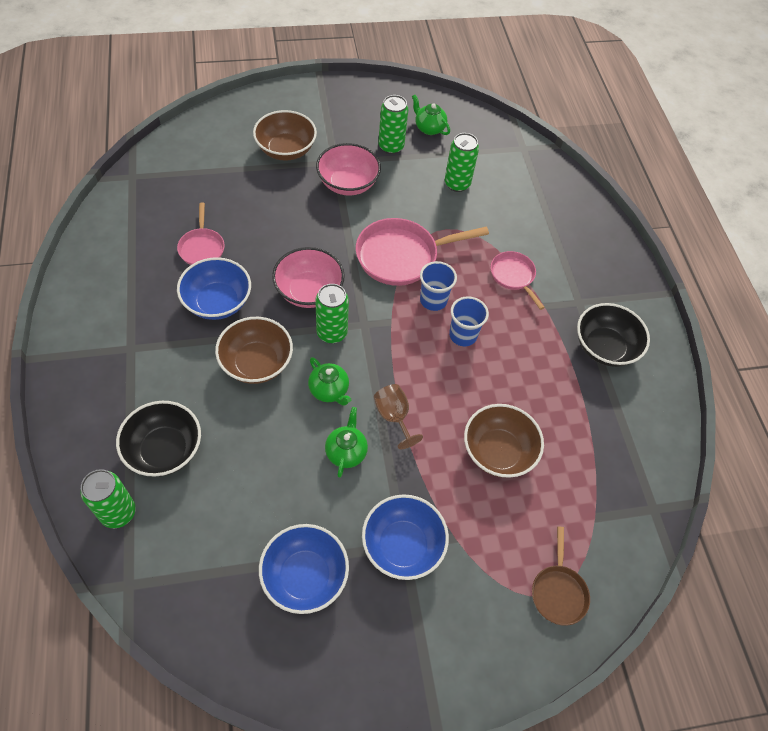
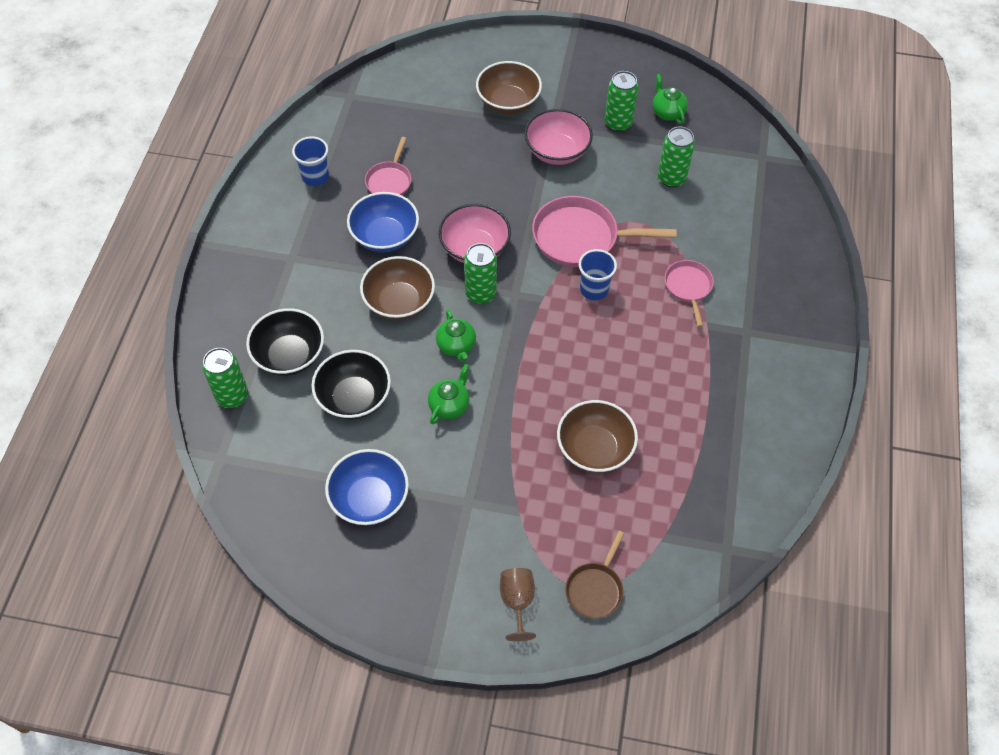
camera: 25 degrees right, 0 degrees up
(394, 417) = (507, 387): brown goblet -> brown goblet (517, 602)
(402, 545) = (467, 502): blue bowl -> none
(463, 335) = (609, 331): blue cup -> blue cup (315, 177)
(604, 347) = (752, 383): black bowl -> black bowl (354, 397)

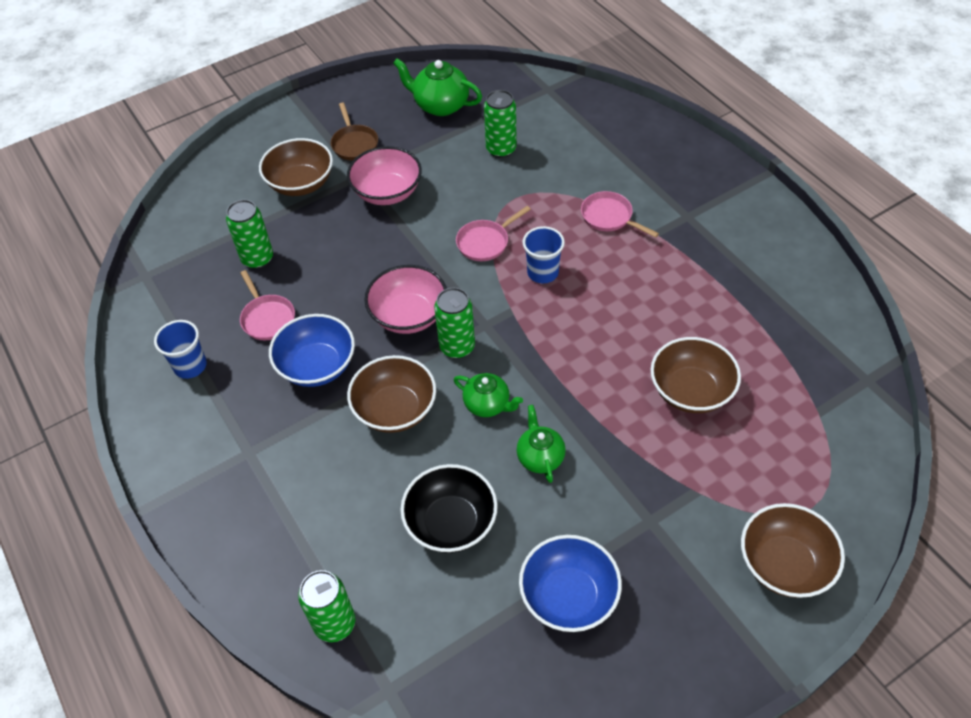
camera: 40 degrees left, 5 degrees down
(289, 355) = (348, 538): black bowl -> none
(517, 602) = (784, 564): brown goblet -> brown bowl
(581, 238) = (485, 242): pink pan -> pink pan, size x0.56
(595, 589) = (823, 497): brown pan -> brown pan (354, 144)
(618, 123) = (411, 138): green can -> green can (257, 259)
(667, 112) = (440, 105): green teapot -> green teapot, size x1.54

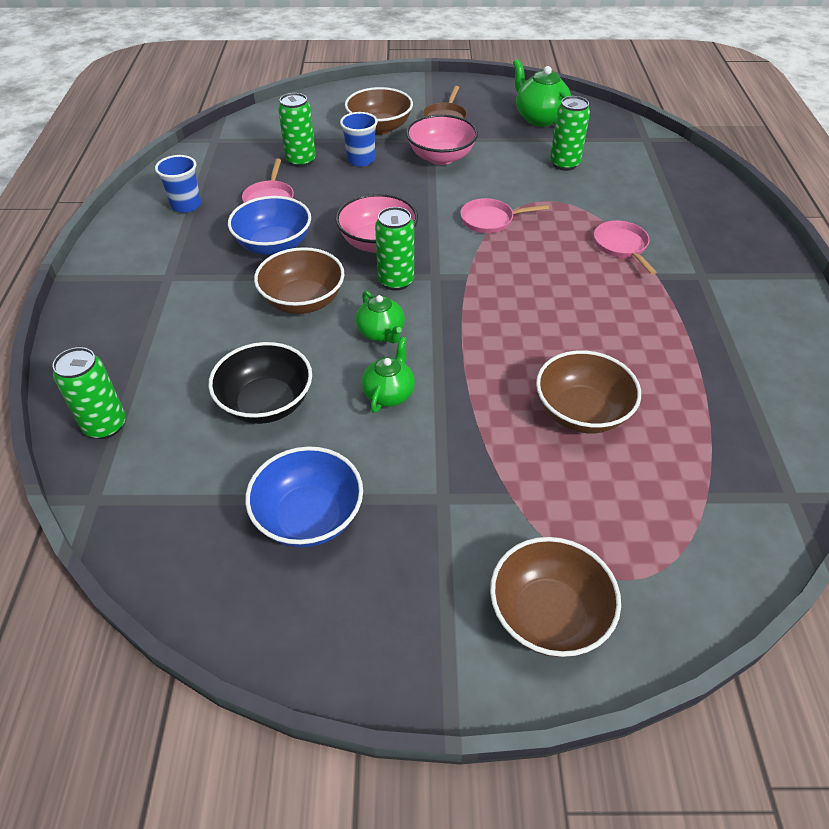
camera: 30 degrees right, 5 degrees down
(542, 272) = (521, 261): blue cup -> blue cup (361, 160)

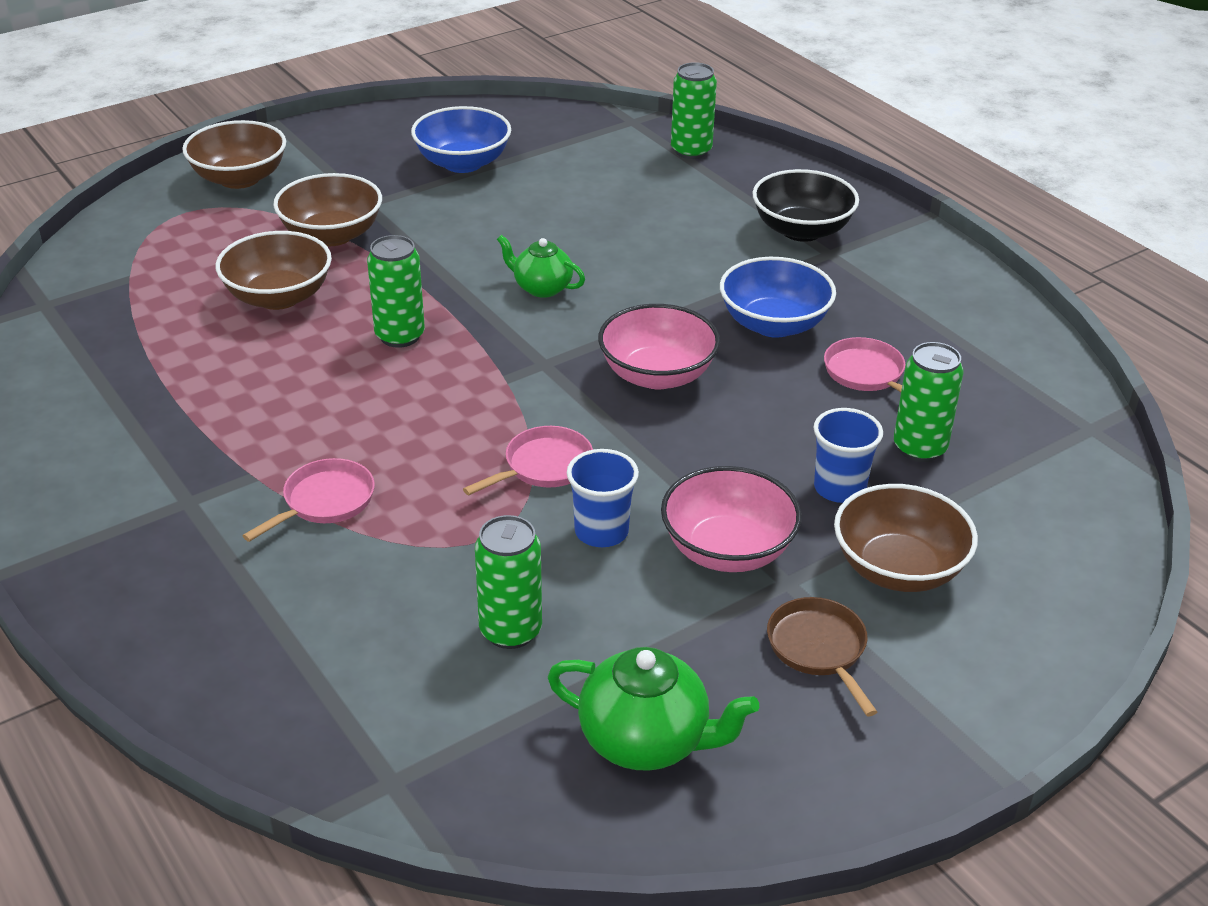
camera: 145 degrees right, 10 degrees down
(186, 205) = (949, 326): blue cup -> blue cup (601, 532)
(266, 403) = (582, 204): black bowl -> black bowl (801, 230)
(303, 301) = (659, 285): brown bowl -> brown bowl (332, 235)
(389, 394) = (480, 247): green teapot -> none
(396, 281) = (584, 341): green can -> green can (400, 336)
(621, 246) = (325, 502): pink pan -> pink pan turned 90 degrees counterclockwise

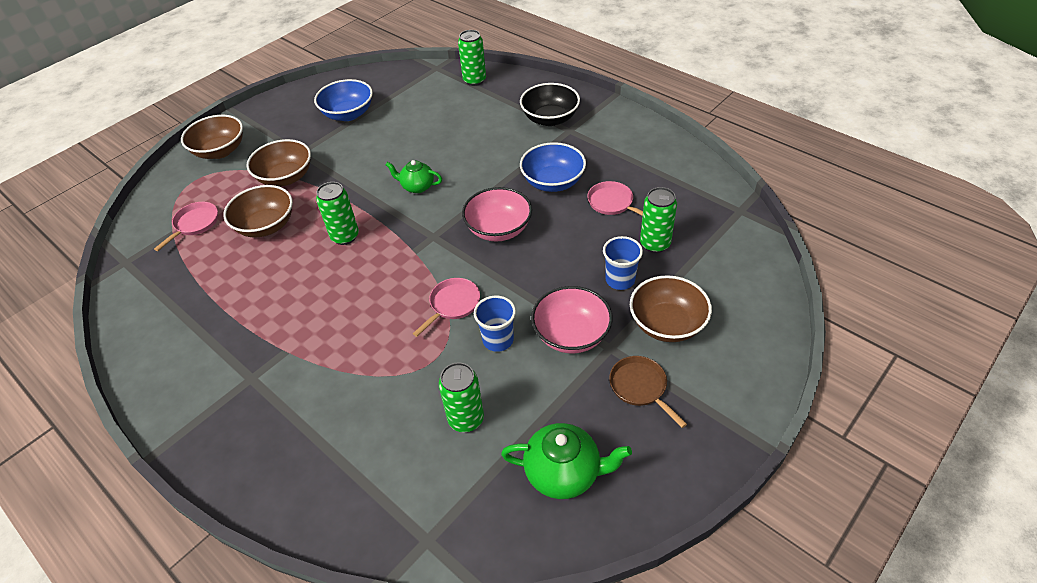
camera: 10 degrees left, 10 degrees up
(325, 502) = (333, 358): pink pan -> pink pan (195, 224)

